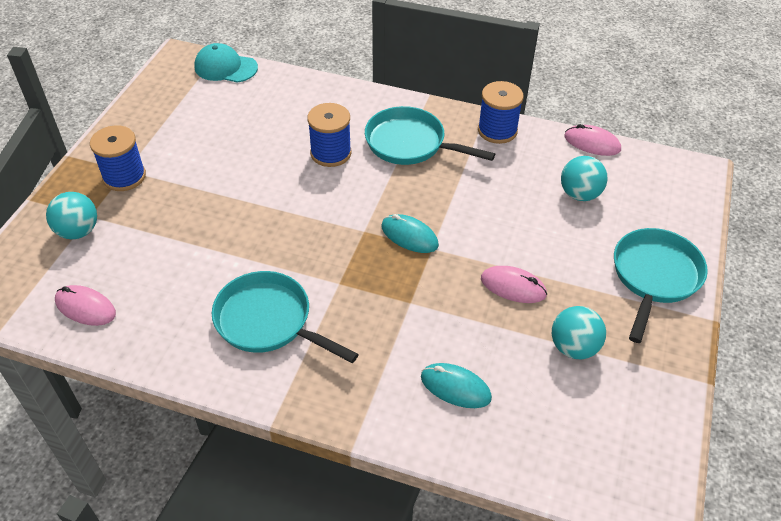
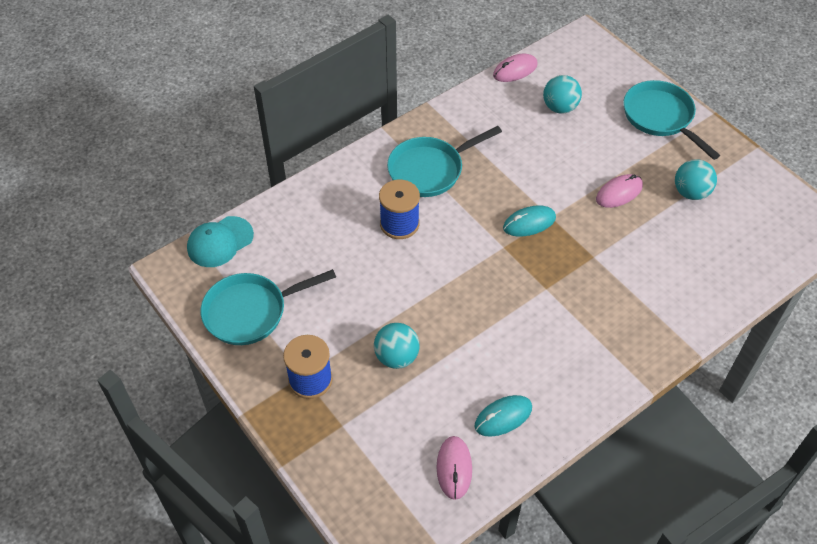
camera: 55 degrees left, 5 degrees up
(78, 231) = (356, 441): turquoise ball -> turquoise ball (396, 357)
(85, 307) = (454, 468): pink mouse -> pink mouse turned 60 degrees counterclockwise
(268, 321) = (554, 349): turquoise pan -> turquoise pan (250, 312)
(455, 387) = (684, 272): turquoise mouse -> turquoise mouse (503, 417)
(497, 130) = (458, 112): blue spool -> none

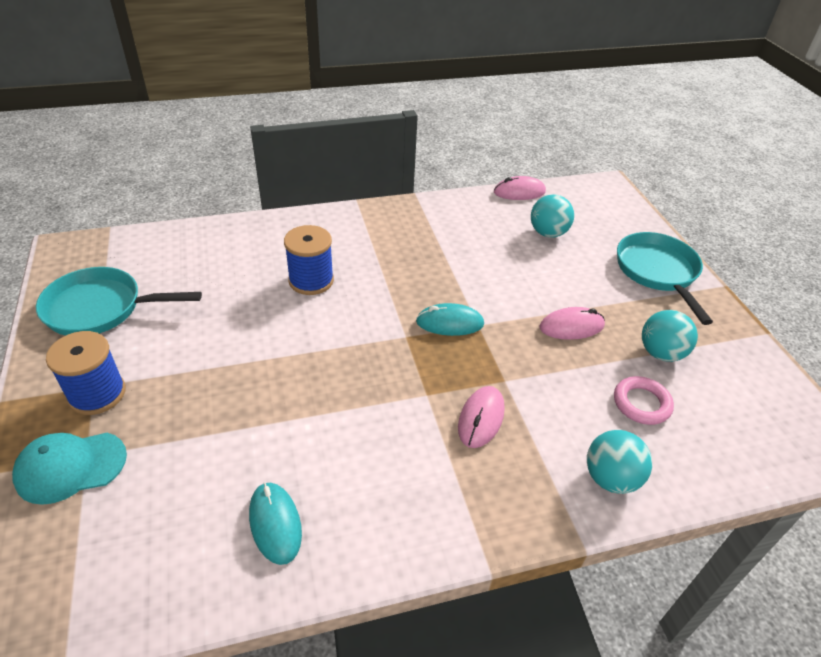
camera: 20 degrees right, 10 degrees down
(220, 242) = (130, 242): turquoise cap -> turquoise cap (70, 467)
(396, 357) = (206, 405): turquoise ball -> turquoise ball (610, 478)
(430, 170) = (377, 245): turquoise pan -> none
(454, 468) = (167, 565): pink mouse -> pink mouse (481, 418)
(503, 417) = (275, 524): turquoise mouse -> turquoise mouse turned 75 degrees clockwise
(693, 239) = (641, 403): none -> pink ring

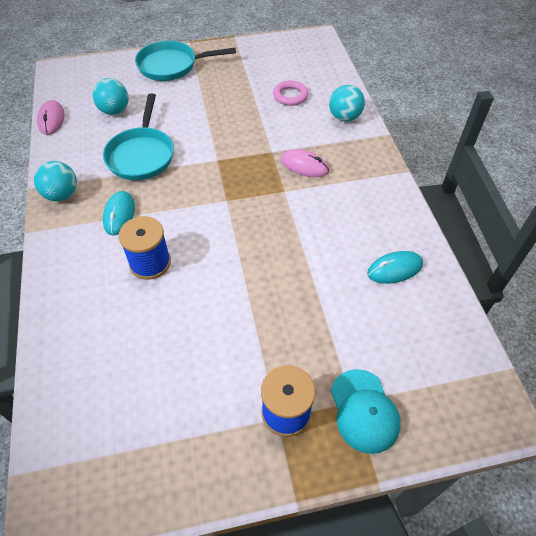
camera: 85 degrees left, 10 degrees up
(100, 308) = (168, 442): turquoise pan -> turquoise pan (141, 155)
(449, 323) = (214, 175): turquoise mouse -> turquoise mouse (119, 214)
(571, 326) = (222, 114): pink mouse -> none
(661, 353) = (249, 80): turquoise ball -> turquoise ball (62, 195)

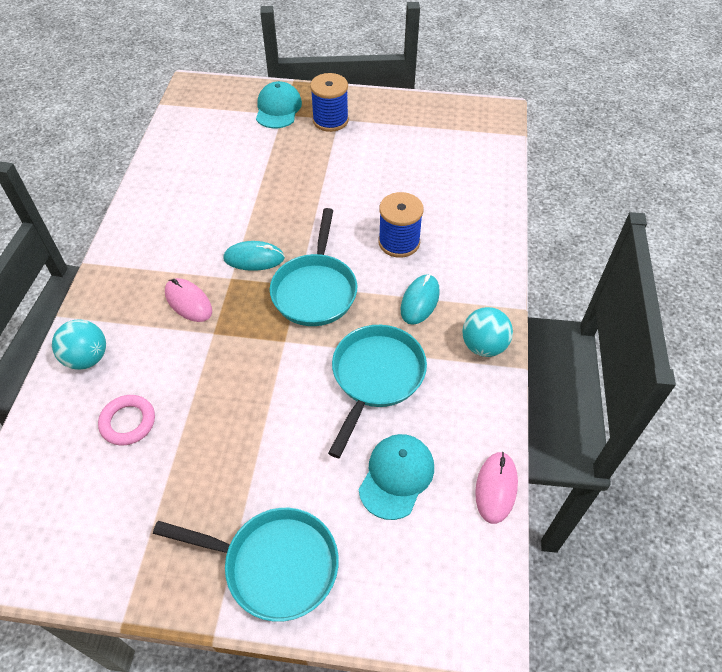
camera: 160 degrees left, 0 degrees up
(114, 111) = (396, 476): turquoise ball -> turquoise cap
(210, 200) = (315, 290): none -> turquoise pan
(394, 269) = (183, 179): turquoise mouse -> turquoise mouse (254, 258)

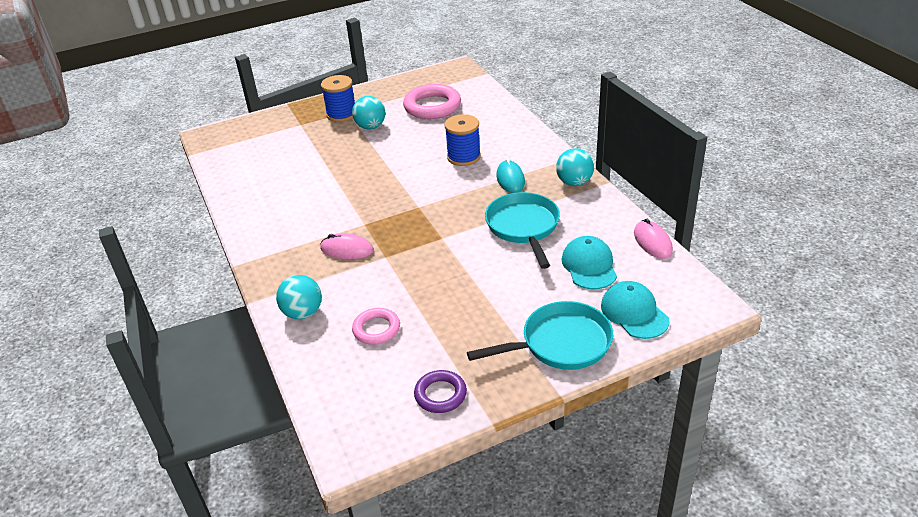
camera: 30 degrees left, 15 degrees down
(110, 547) = (440, 394): none -> purple ring
(254, 258) = (370, 207): turquoise mouse -> none
(278, 108) = (293, 122): turquoise cap -> turquoise cap (634, 313)
(315, 290) = (433, 204): turquoise pan -> none
(343, 151) = (370, 127): none -> turquoise ball
(426, 154) = (432, 106): none -> pink ring

